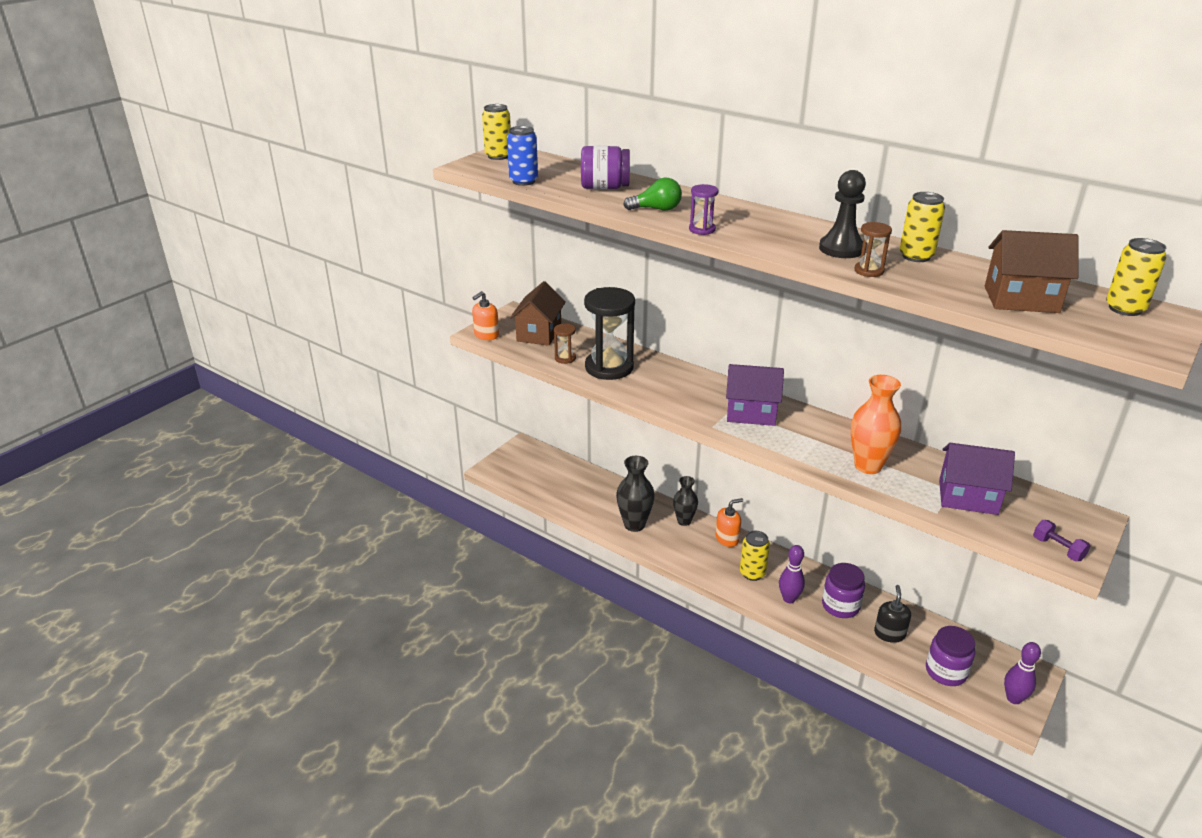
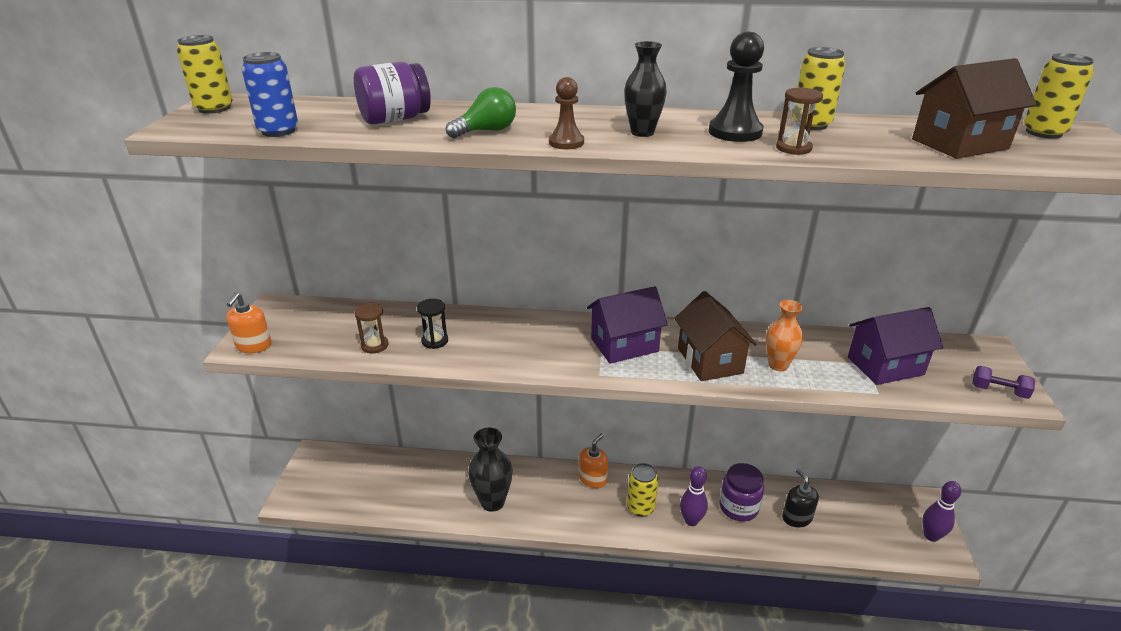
camera: 30 degrees left, 0 degrees up
(539, 334) = (322, 324): brown house -> brown house (710, 360)
(609, 367) = (435, 341): black hourglass -> black hourglass, size x0.45
(684, 521) = (540, 476): black vase -> black vase (642, 132)
(702, 229) = (566, 142): purple hourglass -> brown pawn
(868, 466) = (778, 365): orange vase -> orange vase, size x0.66
(946, 672) = (866, 535): purple jar -> none

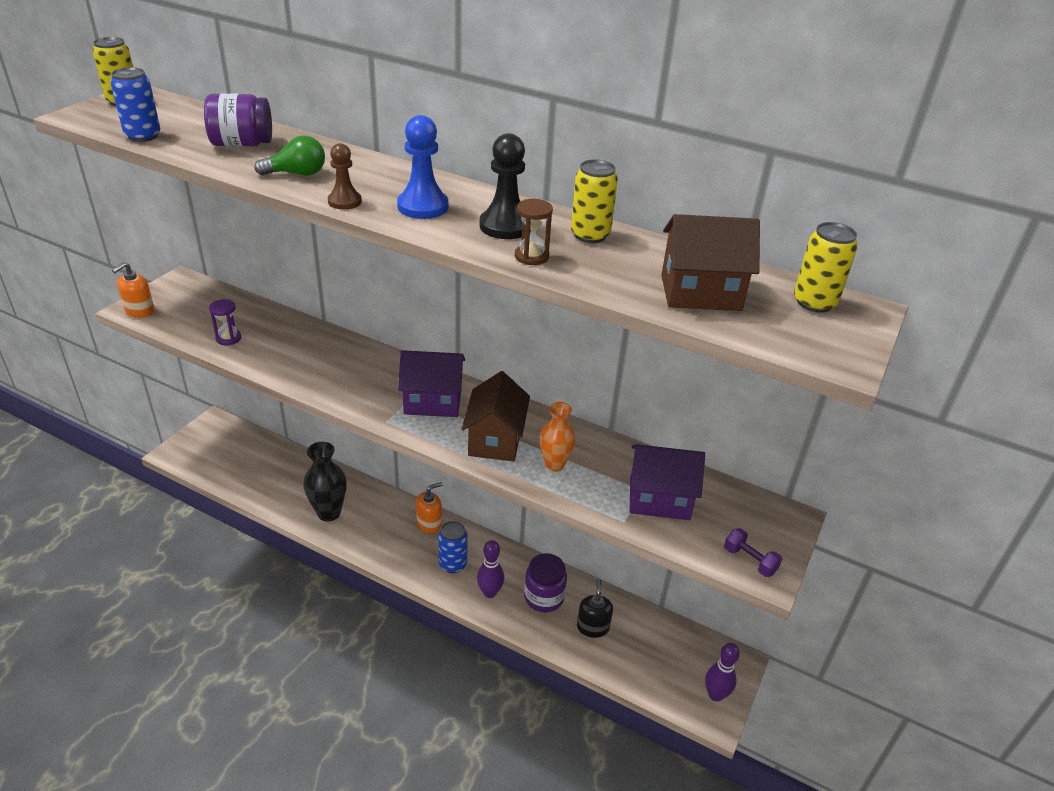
camera: 20 degrees right, 5 degrees up
(375, 345) = (228, 338): brown hourglass -> purple hourglass
(435, 341) = (278, 349): black hourglass -> none
(640, 507) = (453, 564): yellow can -> blue can
(642, 132) = (423, 206): black vase -> blue pawn

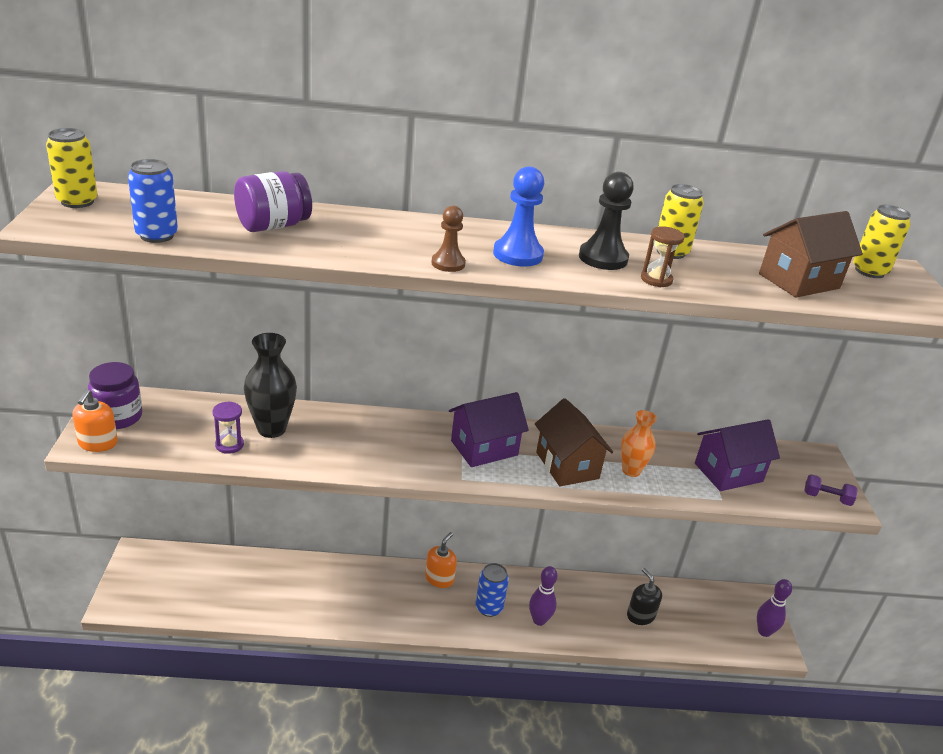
camera: 30 degrees left, 5 degrees down
(297, 174) = (368, 246): green light bulb -> none
(329, 513) = (337, 604): black vase -> black vase (271, 429)
(544, 597) = (585, 606): purple jar -> purple jar (118, 417)

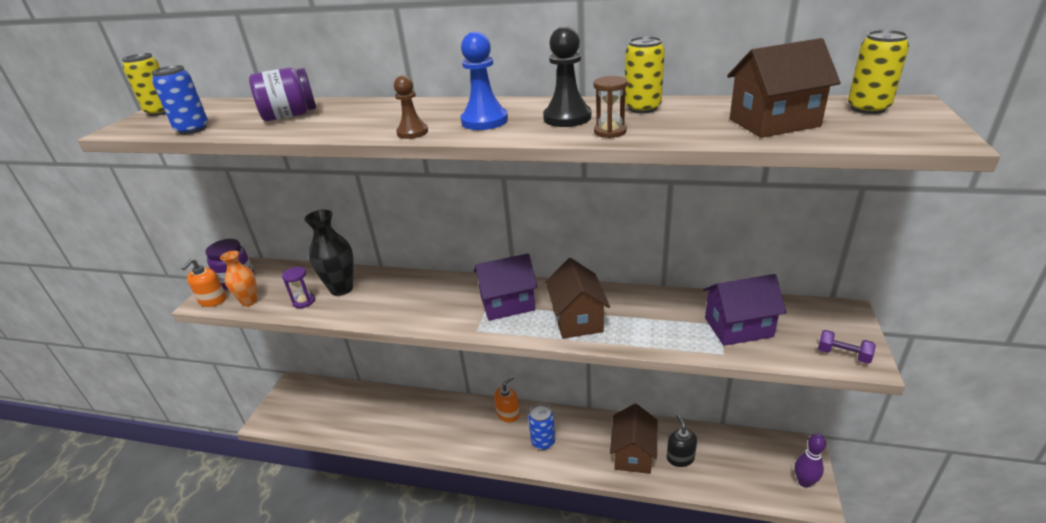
camera: 20 degrees right, 0 degrees up
(539, 620) = (584, 456): purple bowling pin -> none
(591, 614) = (633, 454): none -> brown house
(631, 471) = (637, 325): orange vase -> orange vase (249, 301)

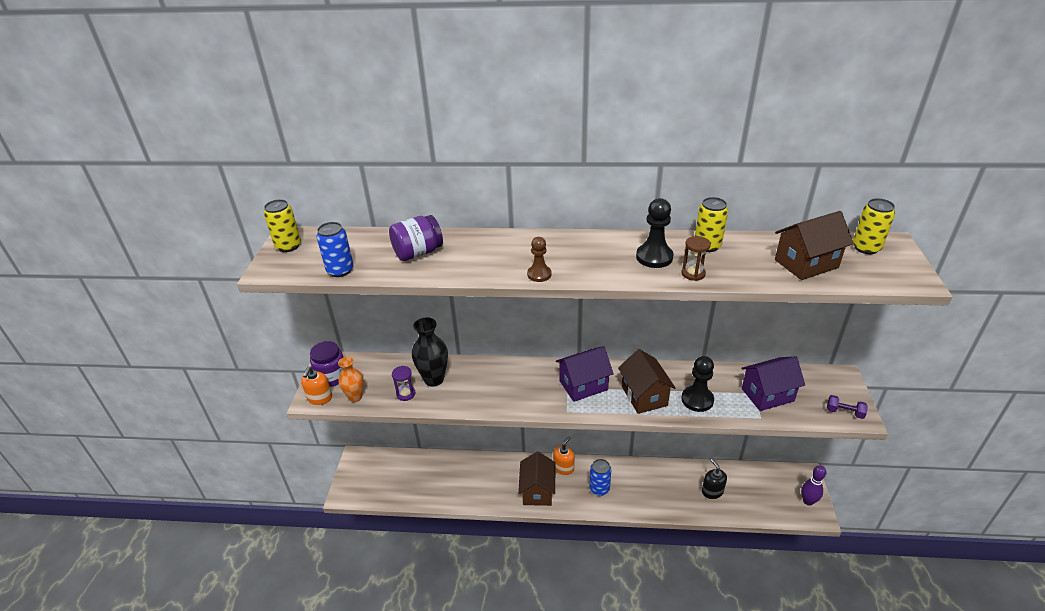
camera: 10 degrees left, 5 degrees up
(484, 121) = (590, 260): blue pawn -> none
(633, 454) = (674, 492): brown house -> brown house (537, 491)
(643, 327) = (697, 400): none -> black pawn

